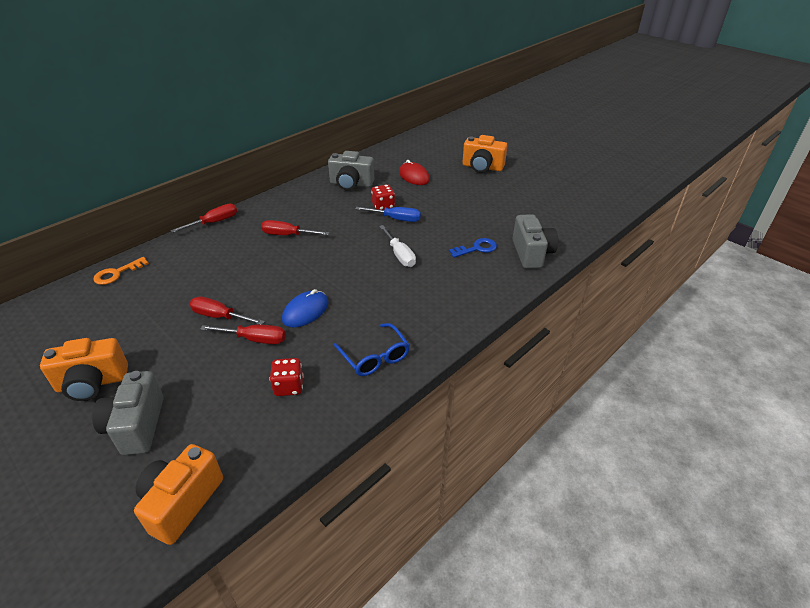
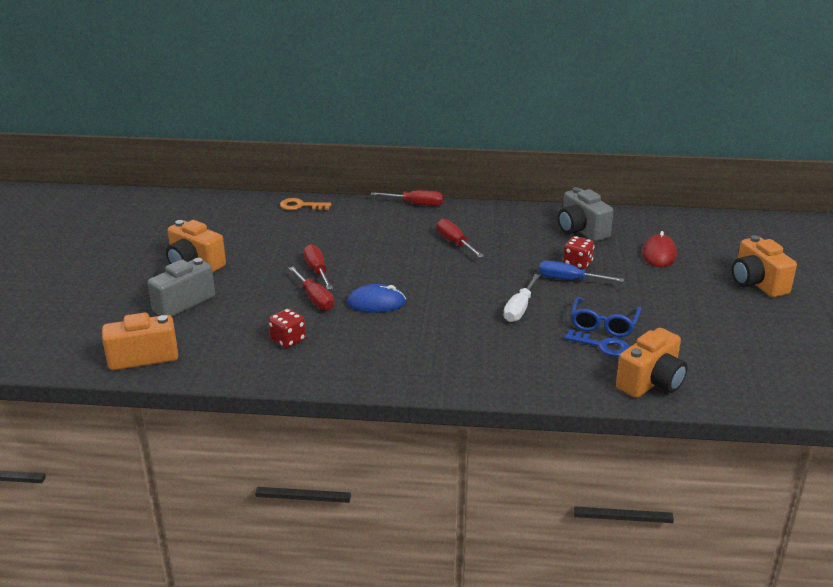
camera: 50 degrees right, 10 degrees down
(375, 357) = (371, 362): blue glasses -> blue glasses (603, 324)
(395, 219) = (569, 280): blue screwdriver -> blue screwdriver turned 135 degrees clockwise
(531, 253) = (651, 382): grey camera -> orange camera

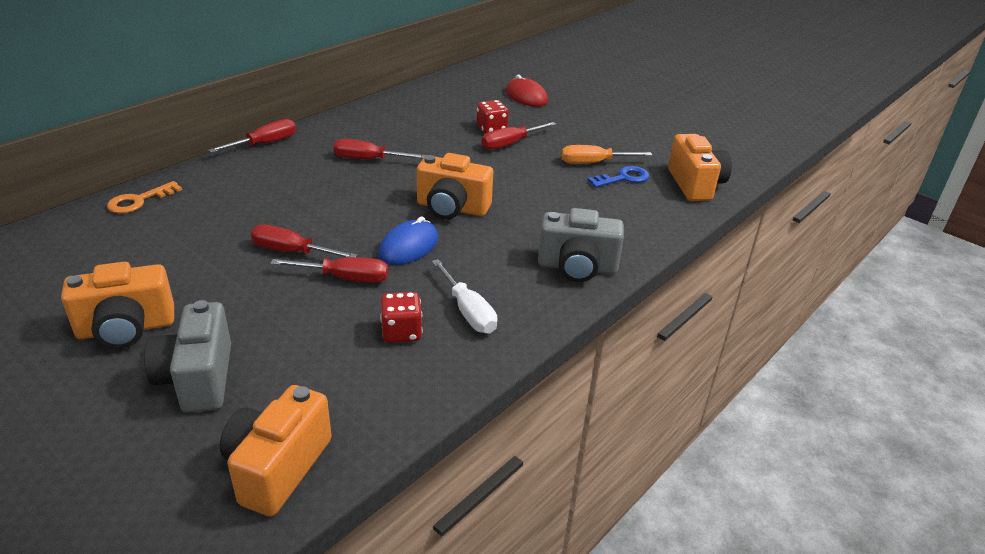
camera: 55 degrees left, 5 degrees up
(519, 308) = (523, 184): white screwdriver -> white screwdriver (468, 311)
(569, 280) = (510, 144): blue screwdriver -> red screwdriver
(581, 230) = (444, 104): grey camera -> grey camera (577, 267)
(603, 324) = (594, 163): blue glasses -> orange screwdriver
(757, 283) = (614, 88): orange camera -> orange camera (452, 208)

